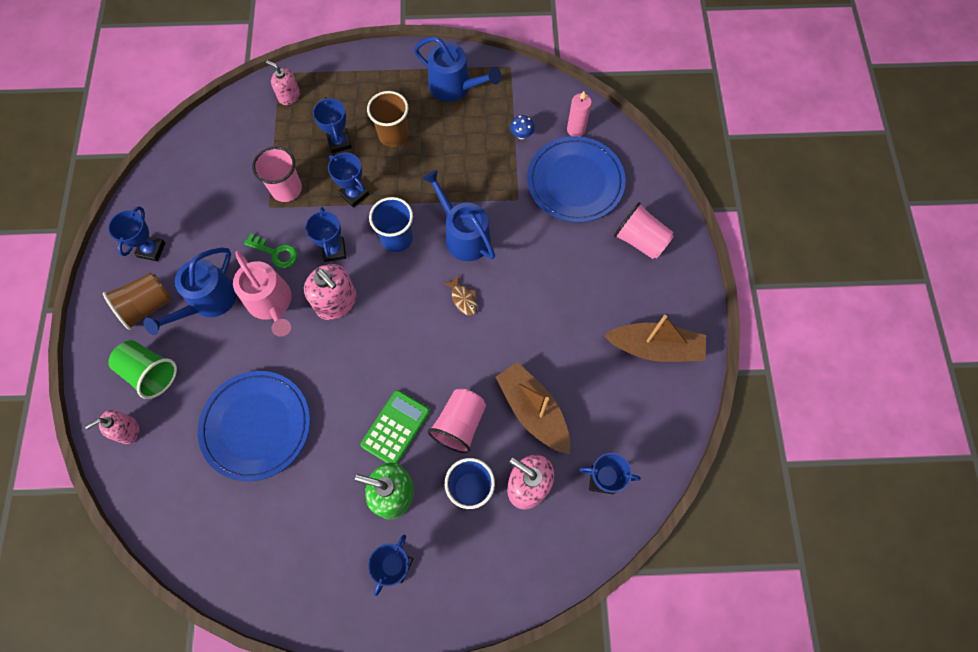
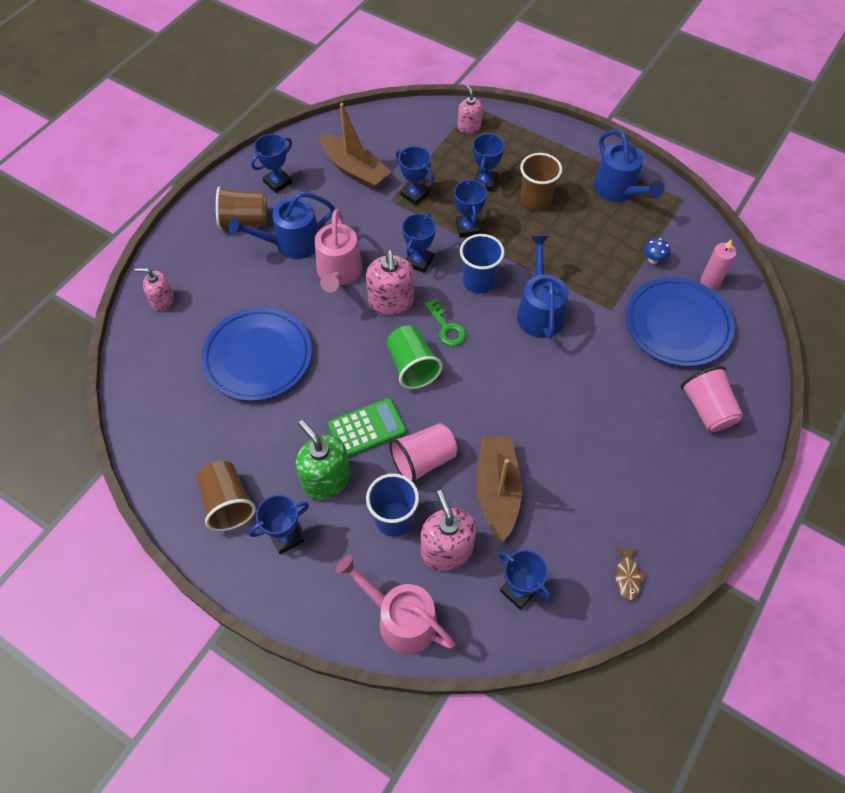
camera: 35 degrees right, 10 degrees down
(150, 373) = (210, 269): green cup -> green cup (412, 366)
(276, 253) = (370, 237): green key -> green key (446, 327)
(286, 189) = (415, 194): pink cup -> blue trophy
(326, 571) = (228, 503): none -> brown cup
(463, 299) = (501, 361): brown fish -> brown fish (627, 576)
(532, 565) = (401, 619): none -> pink watering can
(655, 347) = (654, 509): brown boat -> brown boat (354, 170)

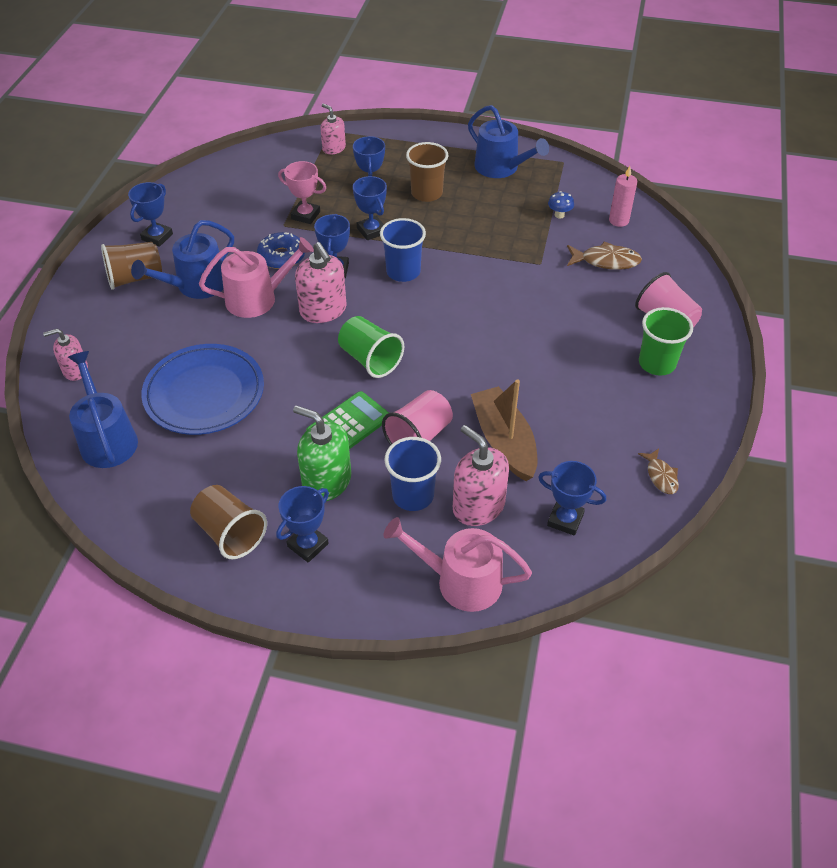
camera: 20 degrees left, 10 degrees down
(339, 272) = (257, 298): pink watering can -> pink watering can turned 90 degrees counterclockwise
(354, 170) = (234, 208): brown boat -> none
(376, 234) = (282, 257): none -> blue donut
(415, 194) = (305, 215): blue trophy -> pink trophy
(446, 327) = (389, 318): green key -> none
(539, 311) = (474, 282): blue watering can -> blue watering can (107, 439)
(677, 325) = (606, 261): blue plate -> brown fish
(677, 454) = (657, 363): none -> green cup

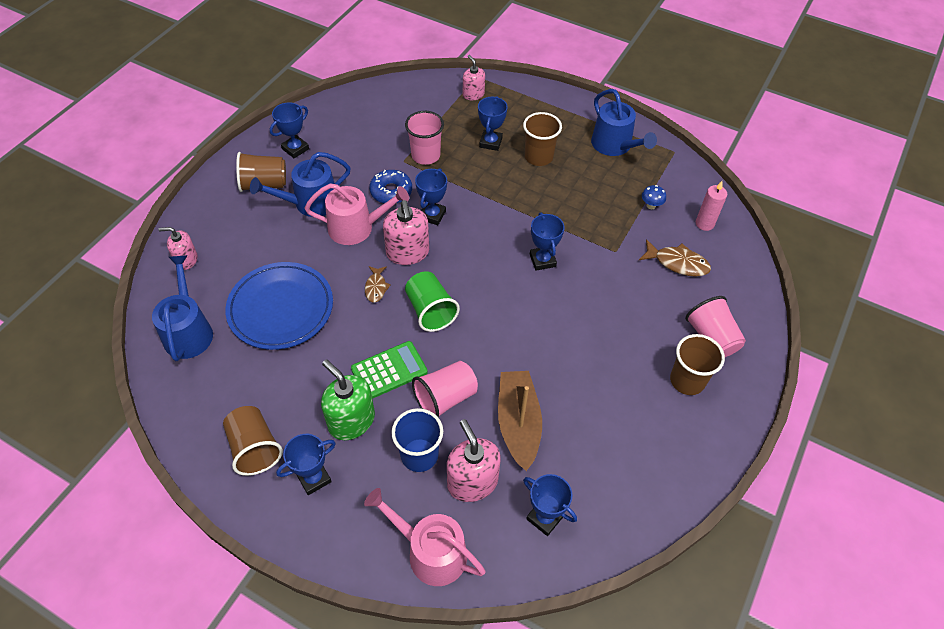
camera: 15 degrees right, 5 degrees up
(305, 215) = (425, 155): pink trophy -> pink cup
(371, 231) = (477, 183): blue trophy -> blue trophy (542, 260)
(403, 272) = (490, 231): blue cup -> none
(657, 363) = (687, 380): green cup -> brown cup
(661, 476) = (648, 498): brown fish -> brown fish (376, 287)

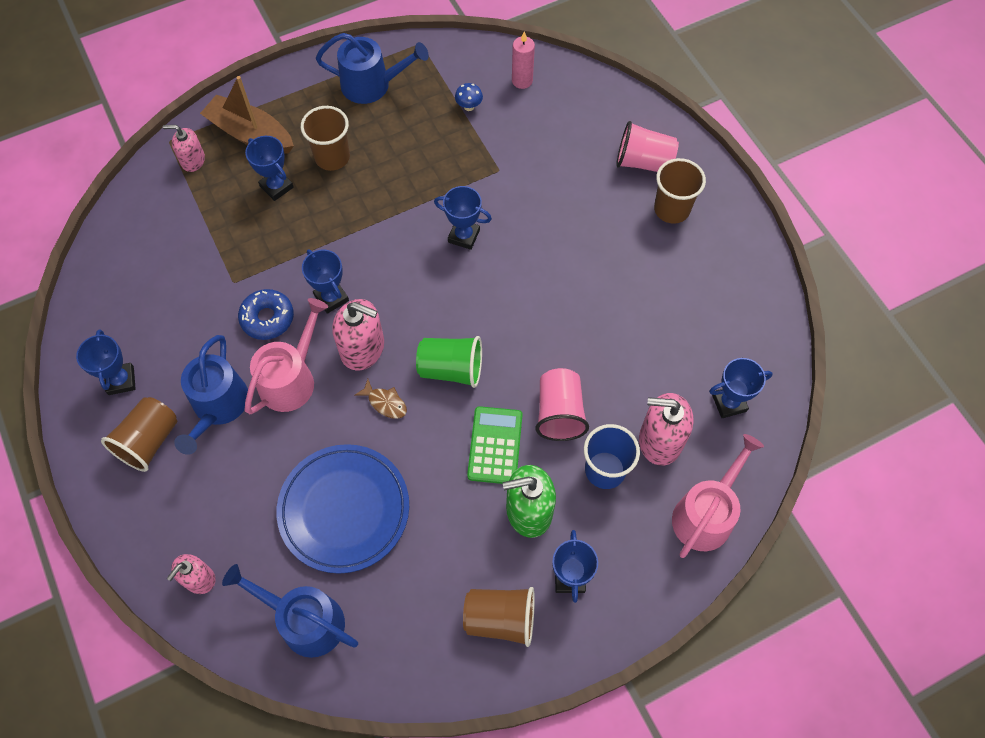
camera: 55 degrees left, 10 degrees up
(425, 155) = (243, 257): pink cup -> none
(430, 552) = (706, 514): pink watering can -> pink watering can turned 150 degrees clockwise
(518, 423) = (626, 367): brown boat -> brown boat (250, 134)
(677, 263) = (549, 131): brown fish -> none

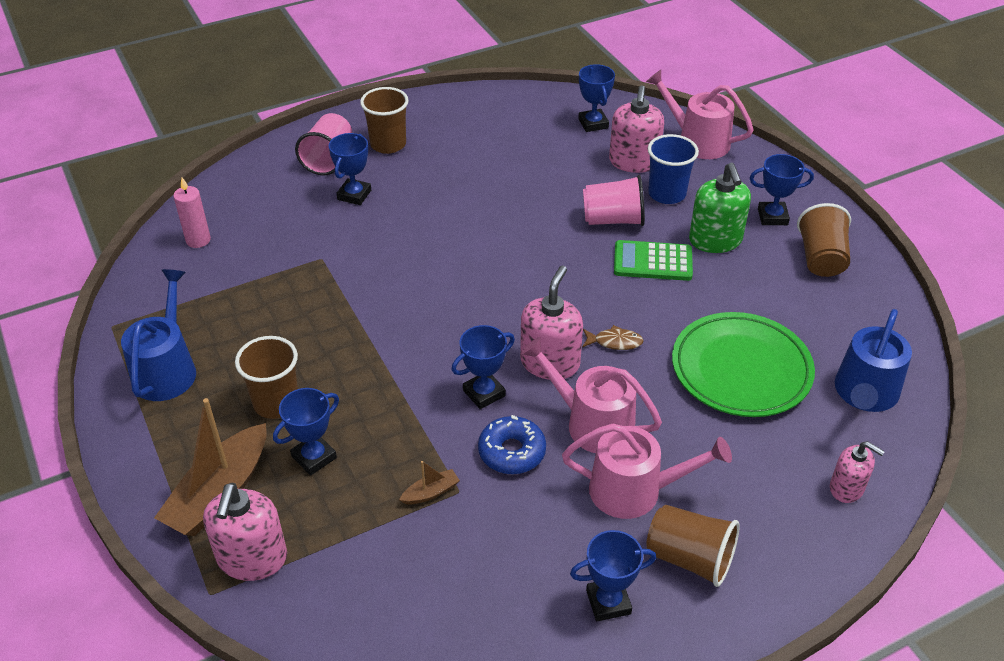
camera: 90 degrees left, 20 degrees down
(193, 160) = (252, 558): pink soap dispenser -> pink soap dispenser, size x1.62
(218, 406) = (634, 490): blue watering can -> pink watering can
(234, 263) = (430, 492): none -> brown boat
(344, 510) = (741, 369): blue plate -> green plate
(385, 403) = (615, 342): brown fish -> brown fish turned 60 degrees clockwise
(451, 369) = (571, 293): green cup -> none
(464, 236) = (406, 285): blue trophy -> blue trophy (354, 195)
(469, 106) = (225, 282): blue mushroom -> none

